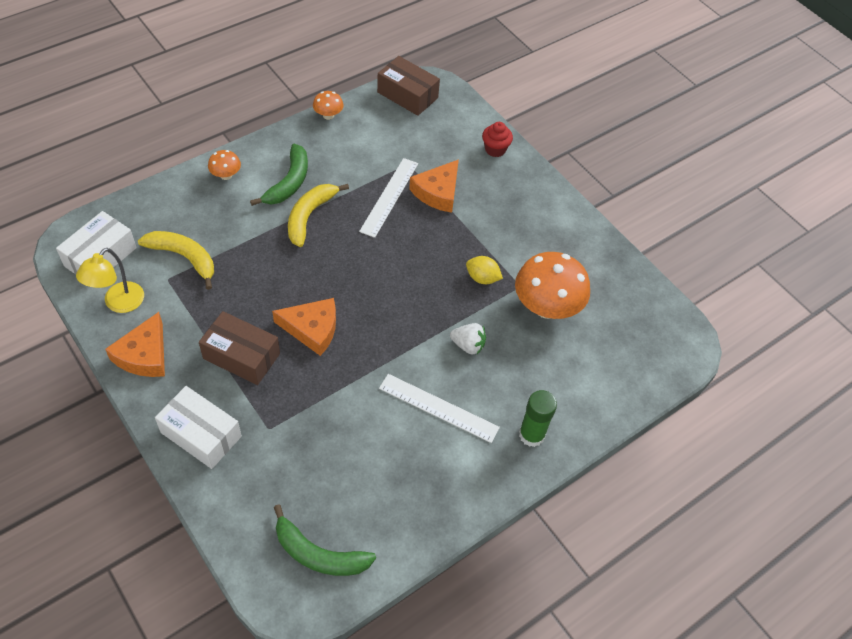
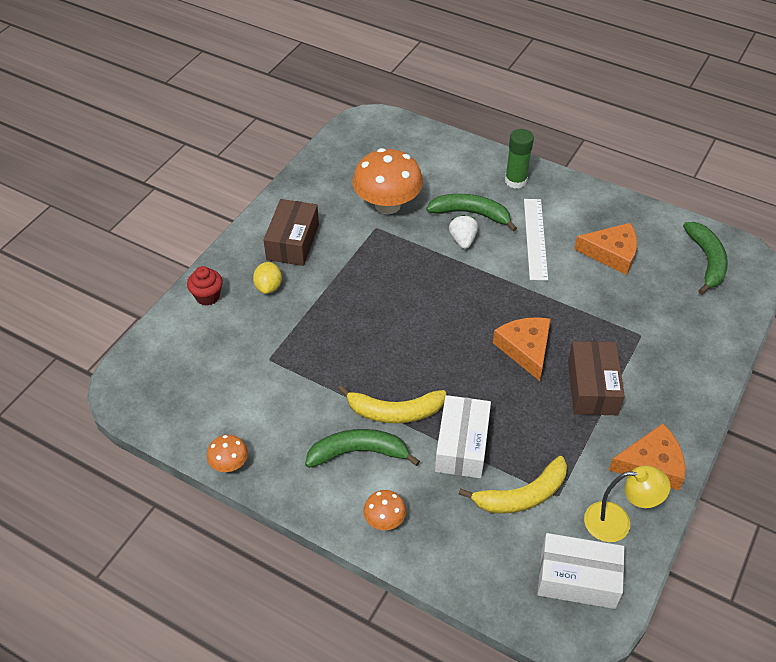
camera: 110 degrees left, 5 degrees down
(184, 258) = (522, 496): yellow banana -> yellow banana turned 120 degrees counterclockwise
(201, 434) = (685, 378): white box -> white box (462, 445)
(389, 197) = (326, 356): white ruler -> none
(407, 95) = (155, 401): brown box -> brown box (293, 242)
(438, 192) = (296, 320): orange cheese -> orange cheese (612, 253)
(482, 278) = (384, 254): yellow lemon -> yellow lemon (269, 287)
(500, 370) = (471, 214): none -> green banana

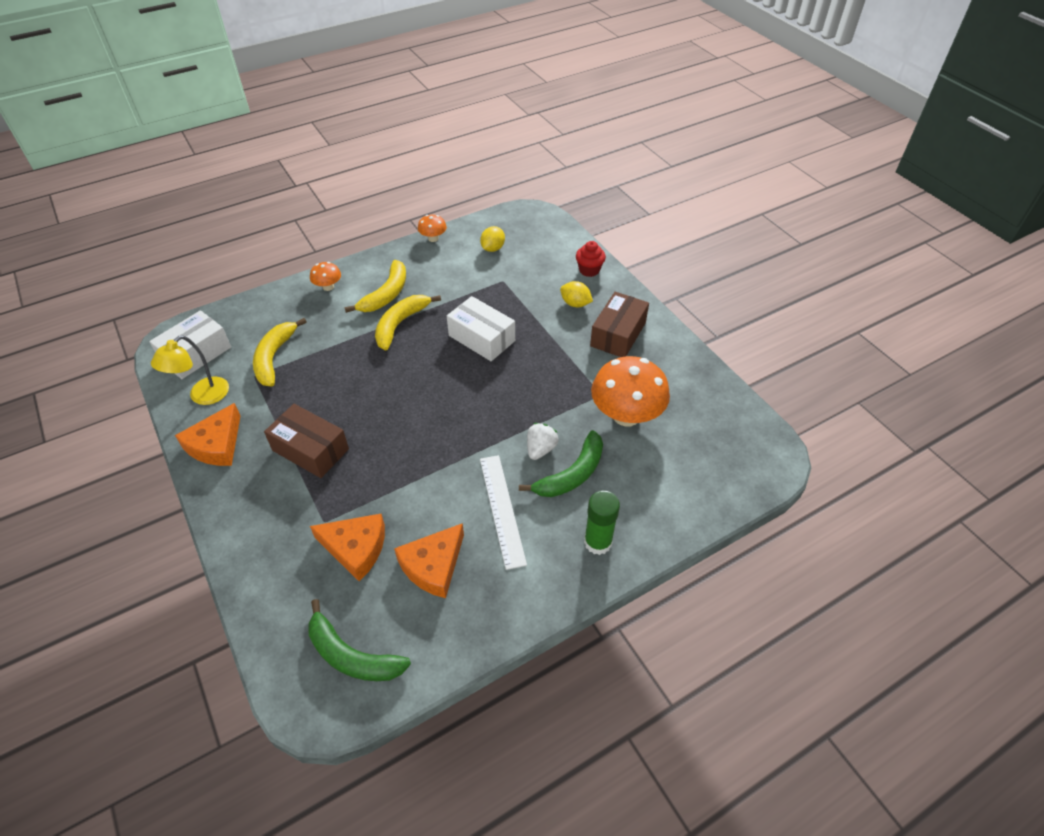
camera: 120 degrees right, 0 degrees up
(216, 394) = (492, 248): none -> yellow lemon
(293, 242) = (618, 334): brown box -> brown box turned 75 degrees clockwise
(359, 452) = (386, 294): green banana -> yellow banana
(462, 445) = (340, 346): white box -> white box (481, 338)
(463, 240) = (540, 449): white strawberry -> white strawberry turned 90 degrees counterclockwise
(525, 349) = (385, 427): orange cheese -> orange cheese (356, 548)
(535, 238) = (502, 509): white ruler -> white ruler turned 45 degrees clockwise

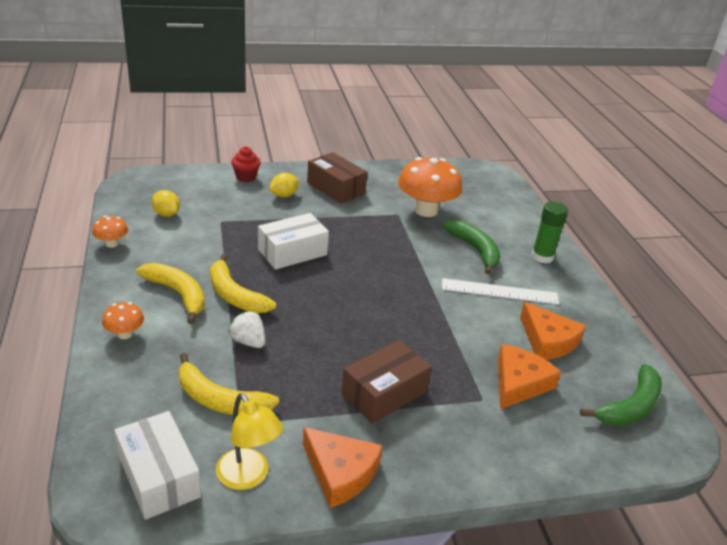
camera: 75 degrees left, 15 degrees down
(540, 449) = (443, 257): white strawberry -> white strawberry (248, 341)

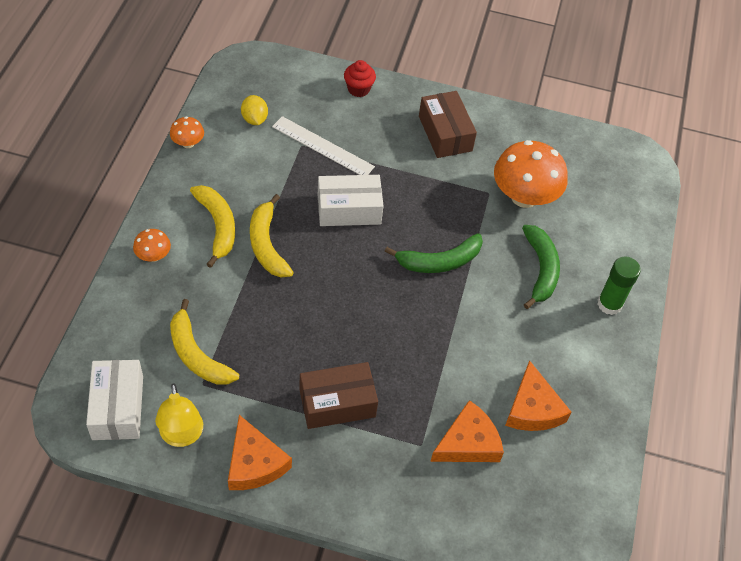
camera: 25 degrees right, 20 degrees up
(248, 341) = (251, 303): white strawberry -> none
(284, 195) = (383, 128): yellow lemon -> none
(499, 291) = (527, 332): white ruler -> white ruler (322, 147)
(630, 406) = (557, 510): green banana -> green banana (439, 261)

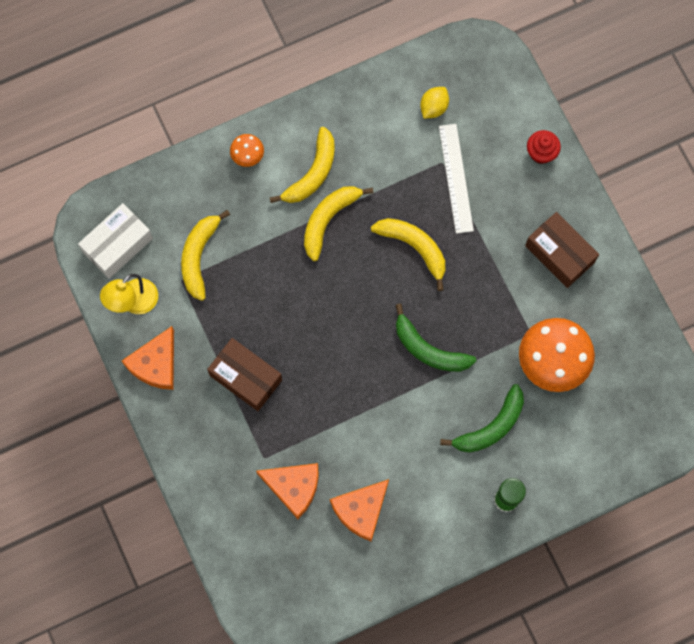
camera: 55 degrees right, 20 degrees up
(188, 143) = (365, 84): orange mushroom -> none
(349, 209) = (414, 247): white box -> yellow banana
(445, 133) = (559, 254): brown box -> brown box turned 75 degrees counterclockwise

